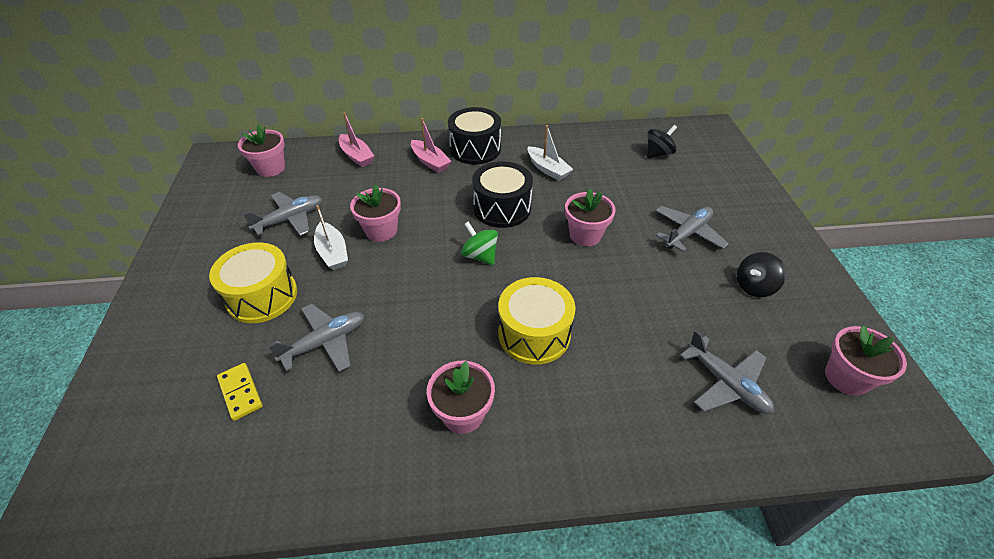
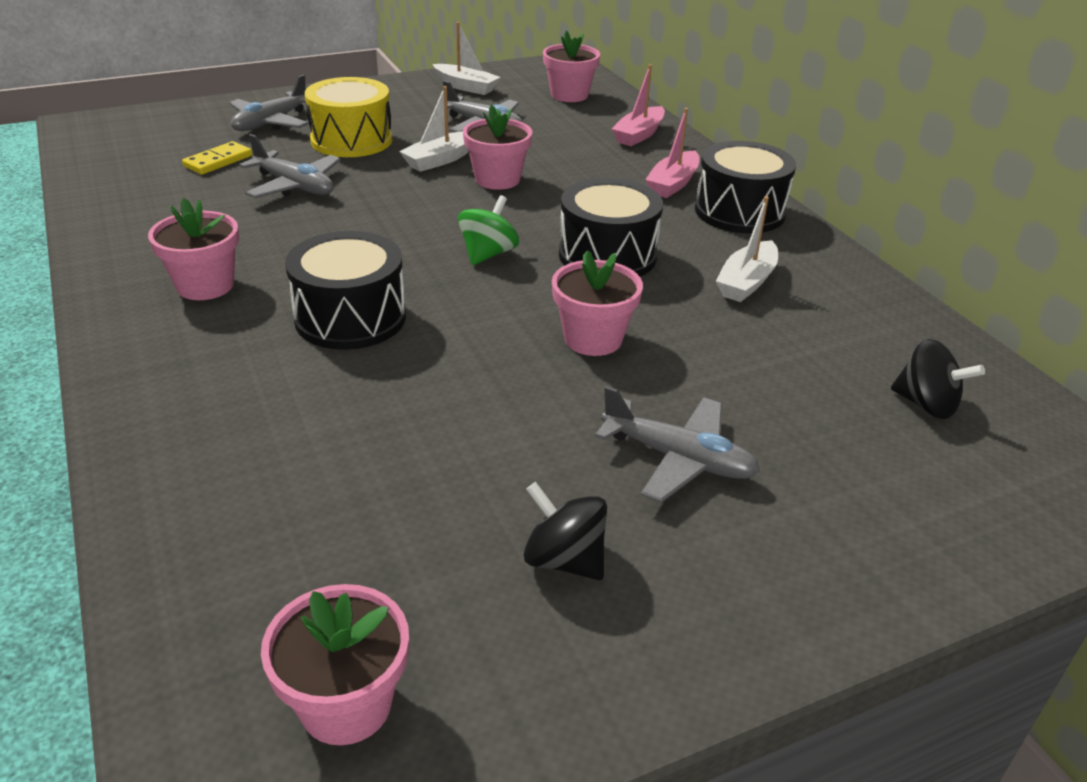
camera: 70 degrees right, 10 degrees down
(210, 214) = (465, 87): none -> white boat
(534, 334) = (350, 318): yellow drum -> black drum
(725, 383) = (296, 518): grey plane -> grey plane (271, 122)

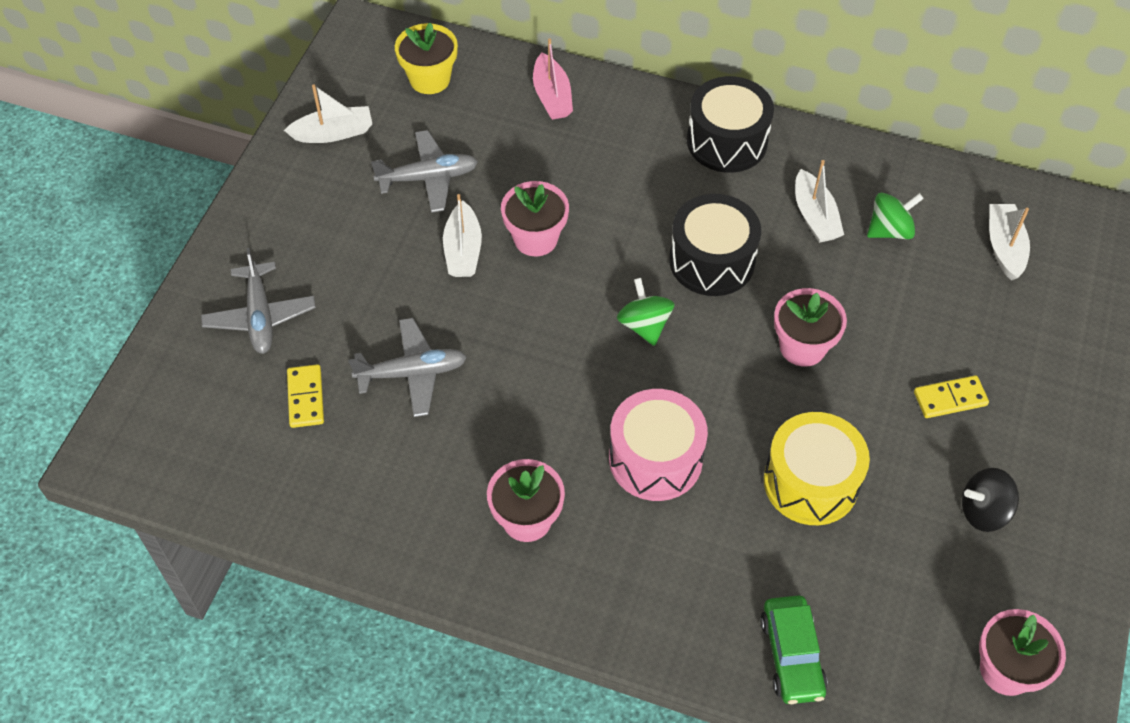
camera: 45 degrees left, 20 degrees up
(194, 503) = (791, 655): none -> green car
(350, 318) = (655, 459): black drum -> pink drum
(351, 140) = (361, 283): yellow drum -> yellow drum (811, 482)
(569, 95) = (430, 79): pink flower pot -> yellow flower pot
(673, 184) = (650, 142): pink boat -> none
(678, 459) = (950, 398): grey plane -> yellow domino
(809, 327) = (889, 230): none -> green spinning top
(926, 405) = (1004, 247): black spinning top -> white boat

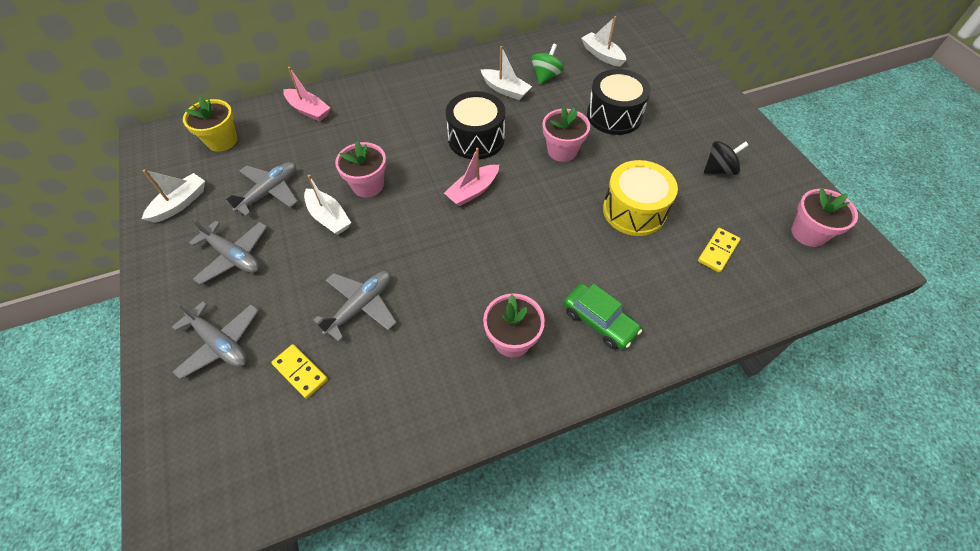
camera: 40 degrees left, 0 degrees up
(338, 230) = (233, 256): none -> grey plane
(644, 325) = (473, 191): green spinning top -> pink boat
(655, 459) = (548, 254): pink drum -> none
(727, 141) = (427, 81): black drum -> black drum (614, 115)
(791, 655) = (719, 303): green car -> green car (599, 321)
(950, 398) = (651, 131): yellow domino -> yellow domino (718, 251)
(983, 511) = (719, 169): black spinning top -> black spinning top turned 150 degrees counterclockwise

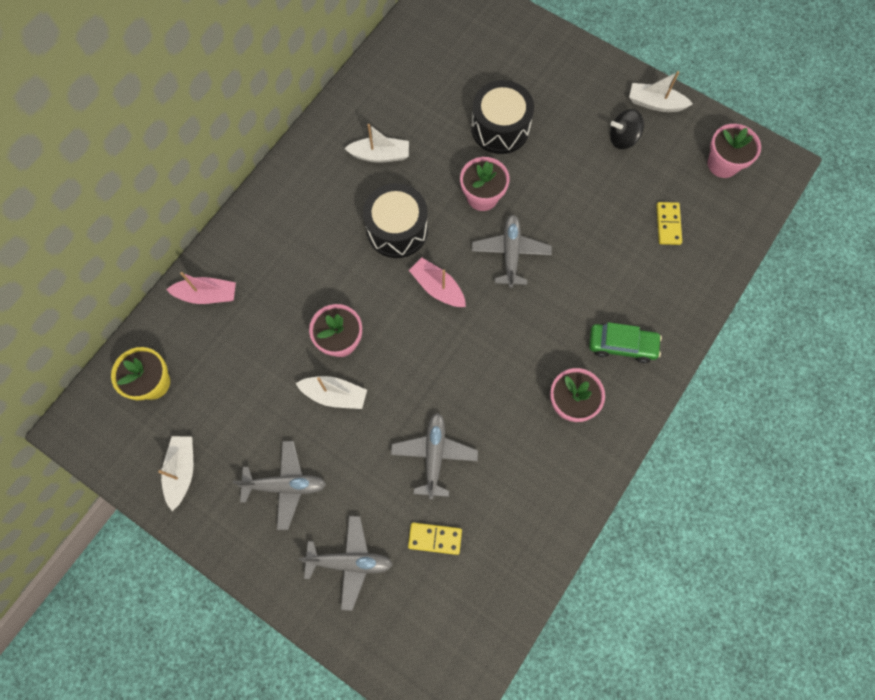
camera: 35 degrees left, 15 degrees up
(269, 192) = (256, 406): grey plane -> grey plane (510, 253)
(473, 191) = (438, 288): pink boat -> pink boat turned 120 degrees clockwise
(546, 76) = (406, 115): green spinning top -> none
(602, 55) = (440, 57): white boat -> white boat (655, 103)
(634, 210) = (582, 224): yellow drum -> none
(719, 169) = (623, 138): black spinning top -> black spinning top turned 135 degrees counterclockwise

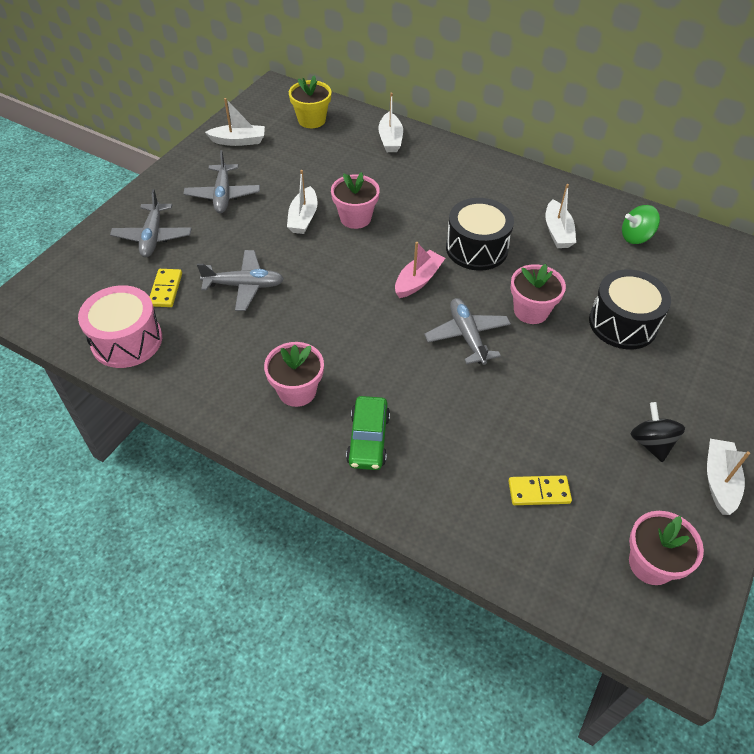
camera: 85 degrees right, 20 degrees down
(207, 295) = (390, 139): pink boat -> white boat
(393, 92) = (636, 237): none -> green spinning top
(504, 572) = (127, 340): none -> pink drum
(510, 253) = (467, 336): grey plane -> grey plane turned 105 degrees counterclockwise

